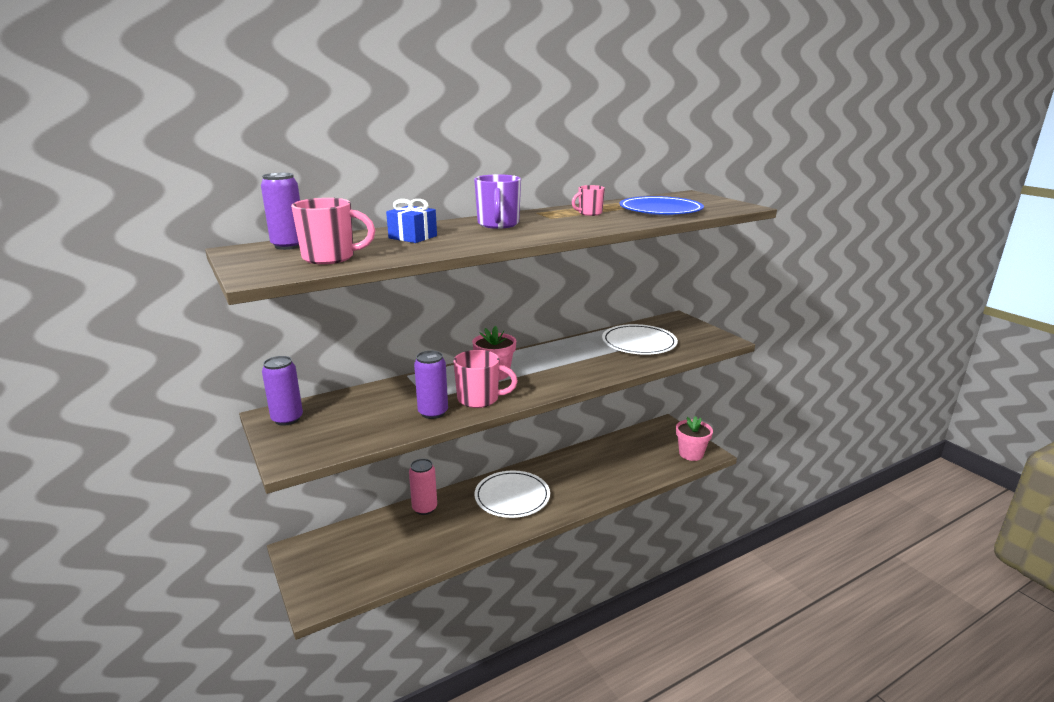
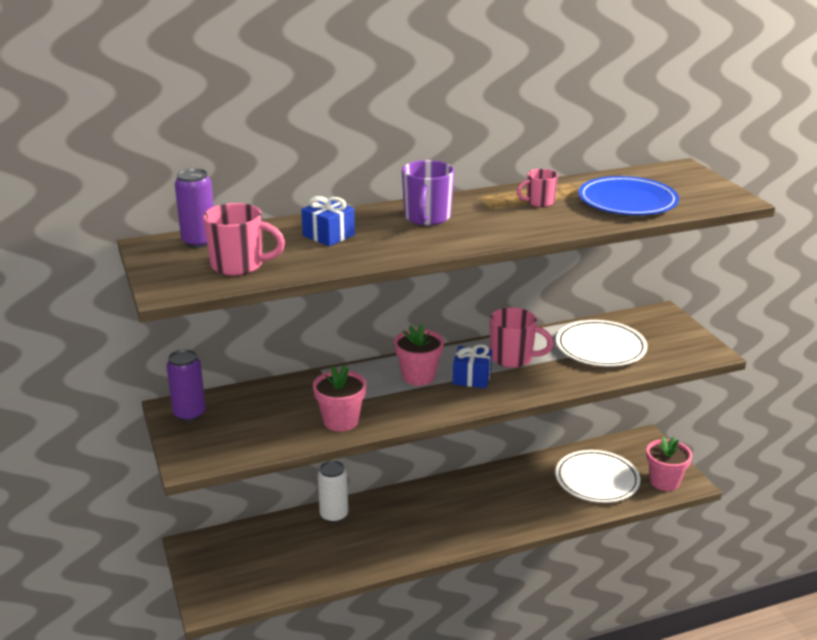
camera: 10 degrees right, 5 degrees up
(424, 508) = (334, 515): pink can -> white can
(433, 413) = (341, 421): purple can -> pink flower pot
(479, 399) = (394, 408): pink mug -> pink mug (513, 358)
(512, 497) = (434, 512): white plate -> white plate (597, 480)
(541, 371) = (472, 378): none -> blue gift

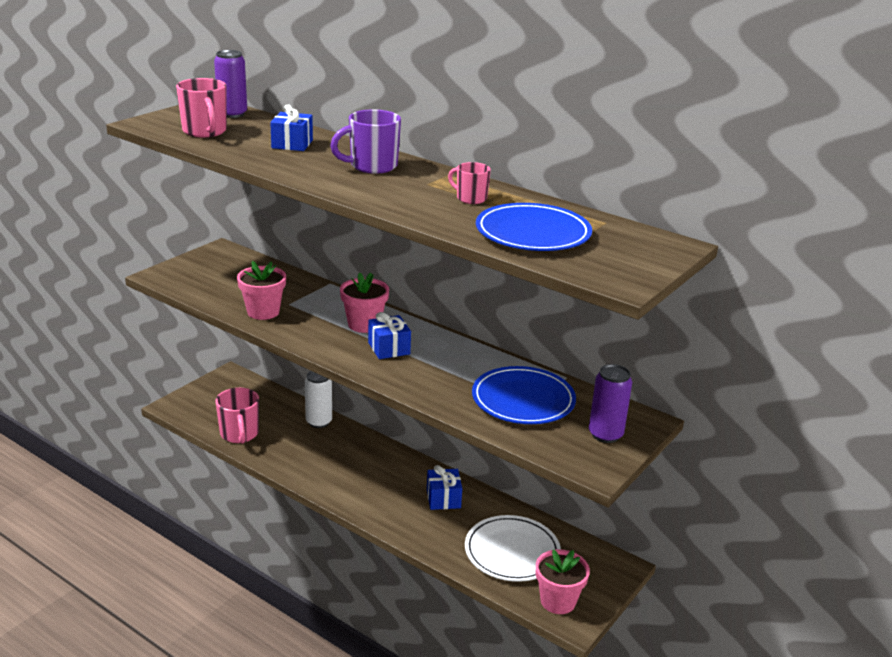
camera: 55 degrees right, 0 degrees up
(189, 414) = (219, 257): purple can -> purple can (605, 434)
(507, 487) = (443, 498): none -> blue gift
(513, 358) = (446, 359): pink mug -> pink mug (239, 434)
(600, 347) = (523, 400): white plate -> blue plate

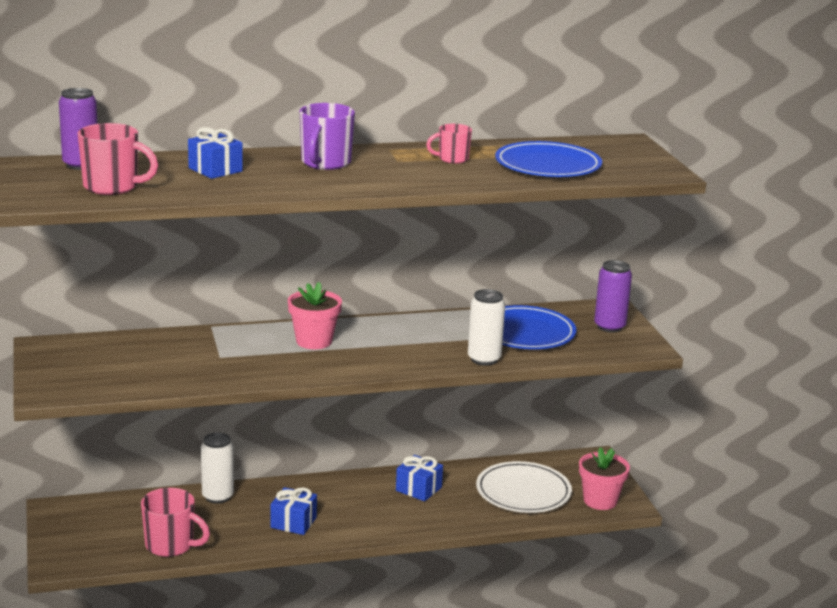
camera: 50 degrees left, 5 degrees down
(263, 312) = (215, 372): pink flower pot -> none
(389, 348) = (371, 347): blue gift -> blue gift (293, 522)
(443, 400) = (484, 359): none -> white can

